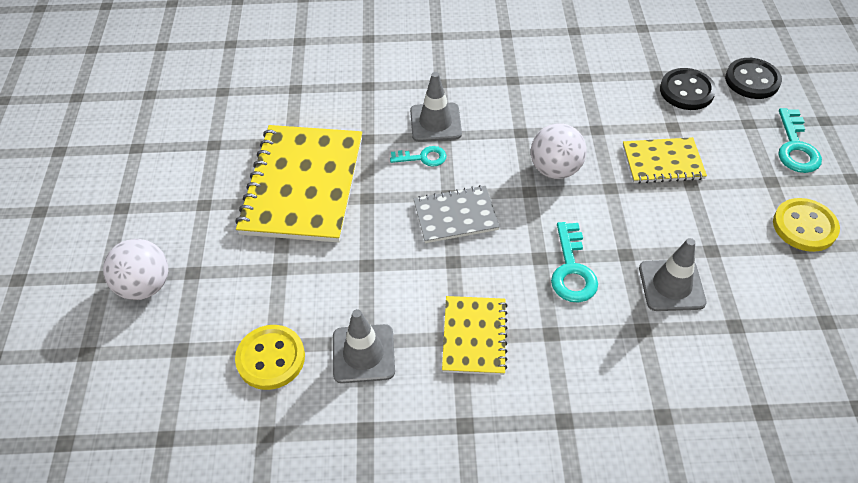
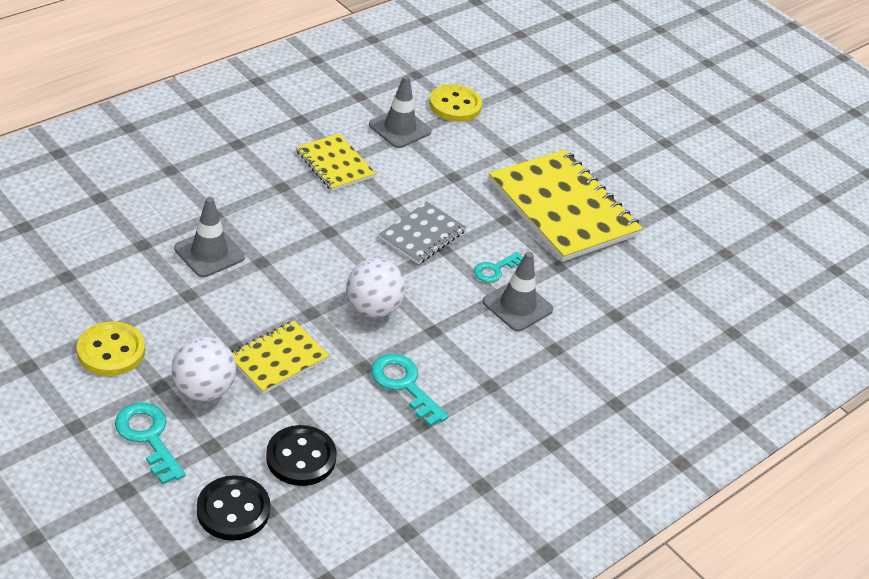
camera: 135 degrees right, 10 degrees down
(145, 286) = (582, 109): white ball -> white ball (204, 390)
(572, 270) = (297, 233): turquoise key -> turquoise key (404, 385)

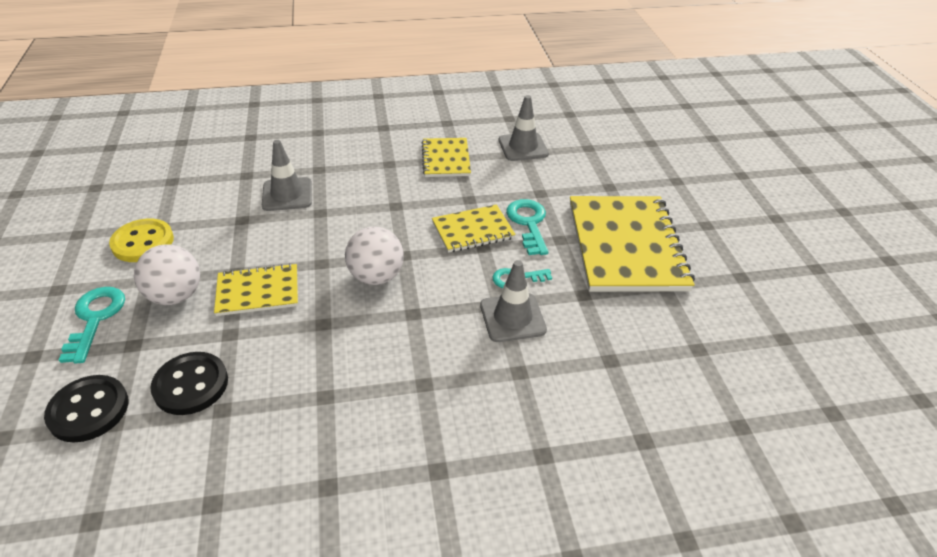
camera: 35 degrees right, 0 degrees up
(404, 385) = (342, 353): turquoise key -> turquoise key (528, 223)
(422, 235) = (473, 230): grey notebook -> yellow notebook
(455, 105) = (586, 142): yellow button -> none

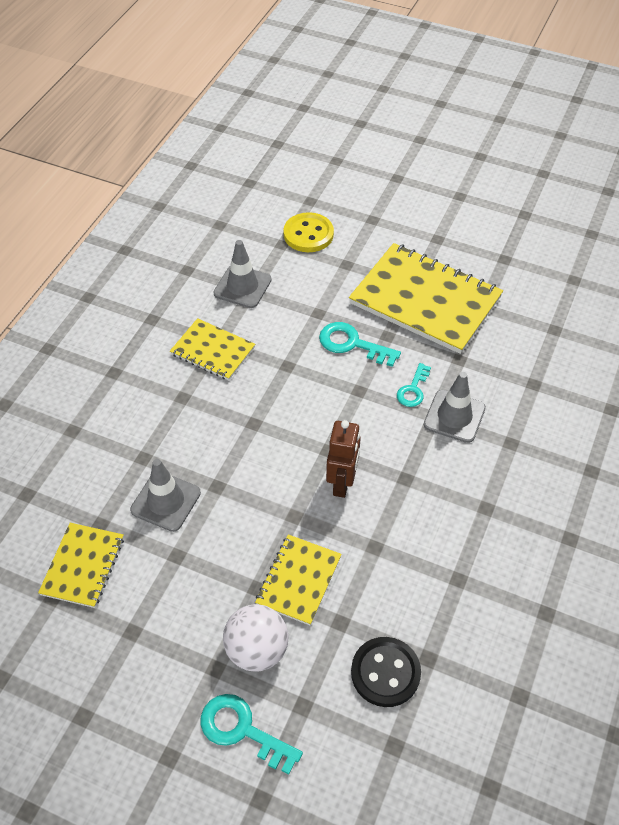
camera: 55 degrees left, 10 degrees up
(89, 410) = (366, 763): black button -> none
(143, 242) = (148, 656): yellow button -> yellow button (308, 234)
(376, 276) = (342, 483): white ball -> brown robot
(473, 230) = (332, 386): yellow notebook -> yellow notebook (83, 566)

